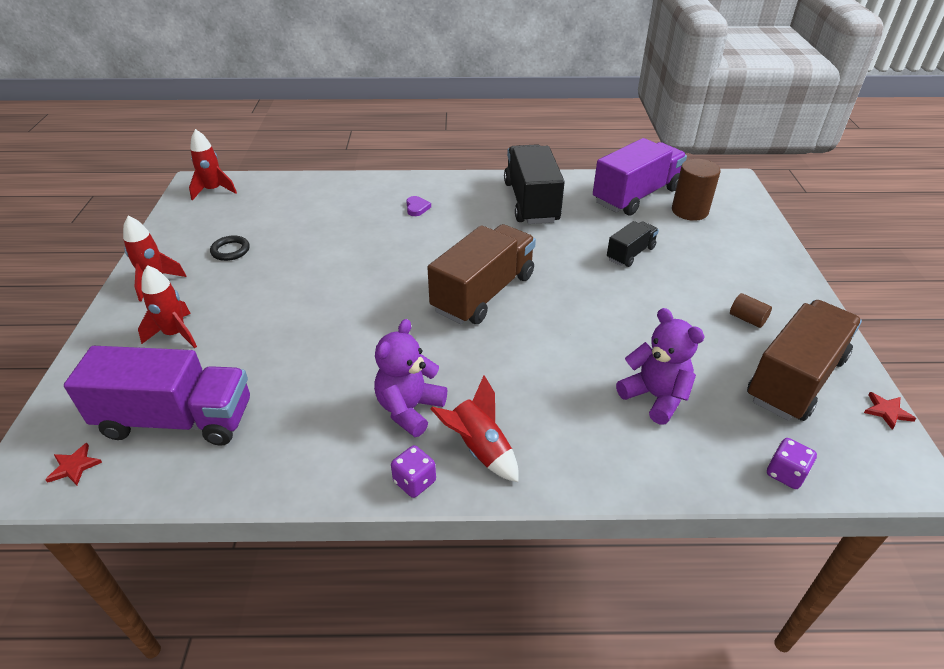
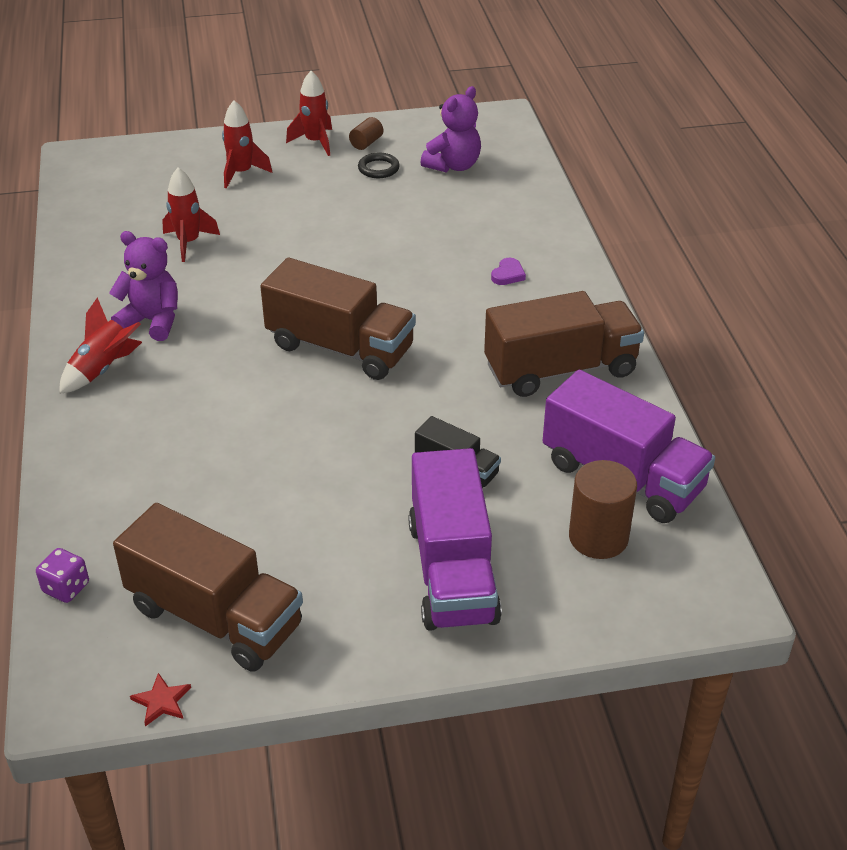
camera: 80 degrees right, 0 degrees up
(74, 466) = (87, 172): red star -> none
(177, 419) = (136, 202): purple truck -> purple truck (452, 571)
(213, 190) = (492, 129): red rocket -> red rocket (189, 243)
(414, 481) = (66, 336): purple dice -> none
(417, 208) = (508, 274): purple heart -> purple heart turned 45 degrees counterclockwise
(531, 202) = (560, 369): black truck -> brown truck
(655, 397) = (177, 489): purple teddy bear -> purple teddy bear (453, 166)
(747, 319) = (329, 582): brown cylinder -> brown cylinder (366, 143)

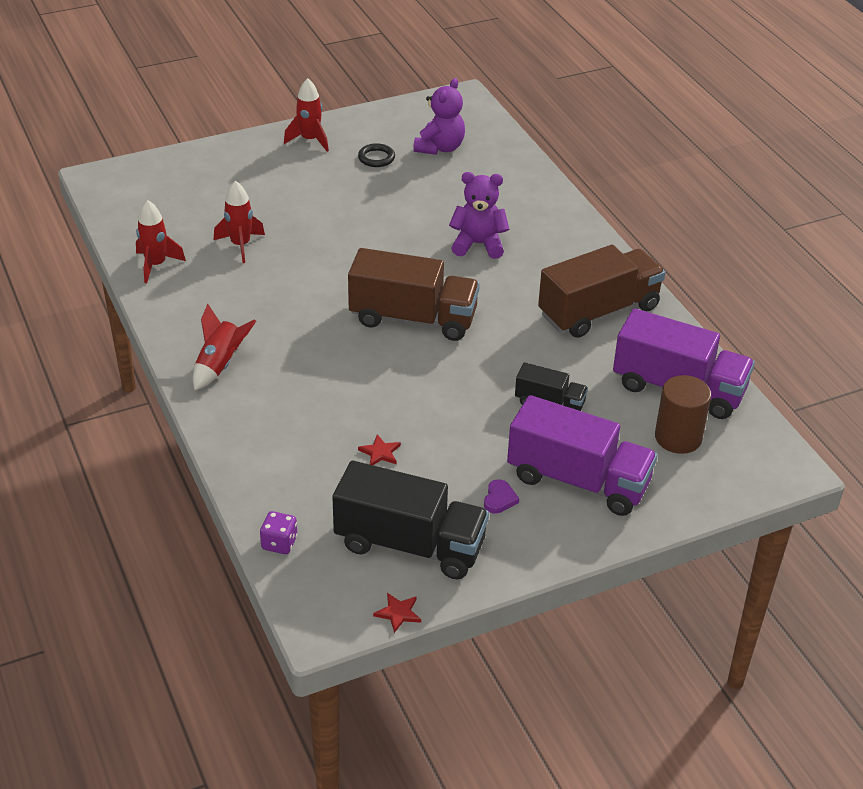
camera: 15 degrees left, 0 degrees up
(152, 321) = (242, 318): purple teddy bear -> purple teddy bear (478, 244)
(215, 617) = (410, 545): brown truck -> black truck
(232, 498) = (380, 452): none -> red star
(241, 173) = (257, 176): red rocket -> red rocket (156, 265)
(366, 143) = (355, 135): brown cylinder -> none
(452, 571) = (578, 480): purple truck -> purple truck turned 45 degrees counterclockwise
(508, 274) = (525, 238): purple heart -> purple heart (499, 499)

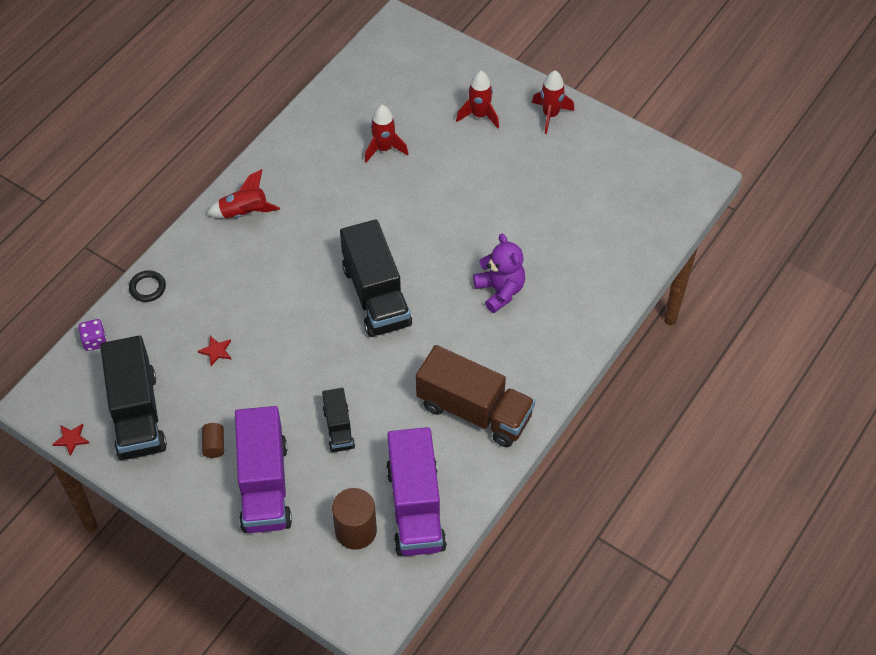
camera: 60 degrees right, 15 degrees up
(156, 265) = (324, 116): red rocket -> red rocket (479, 115)
(376, 158) = (562, 168): black ring -> black ring (147, 288)
(413, 318) = (376, 296): brown truck -> black truck
(440, 148) = (612, 201): purple teddy bear -> none
(499, 499) = (214, 445): purple heart -> brown cylinder

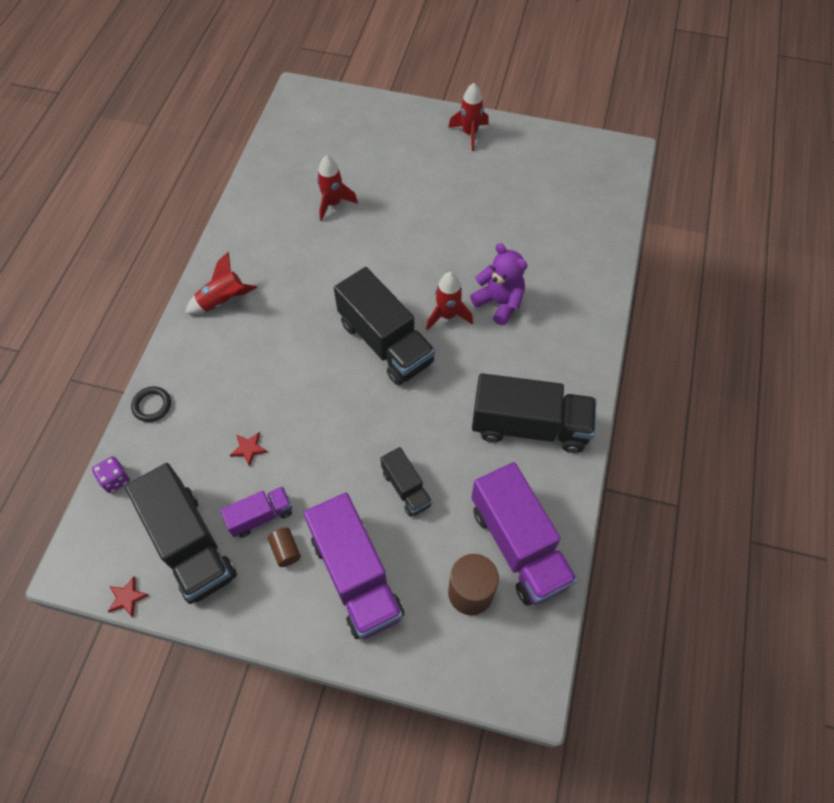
camera: 20 degrees left, 5 degrees up
(204, 411) = (260, 516): none -> purple truck
(474, 411) = (529, 426): brown truck -> black truck
(479, 115) = (407, 150): red rocket -> red rocket (447, 315)

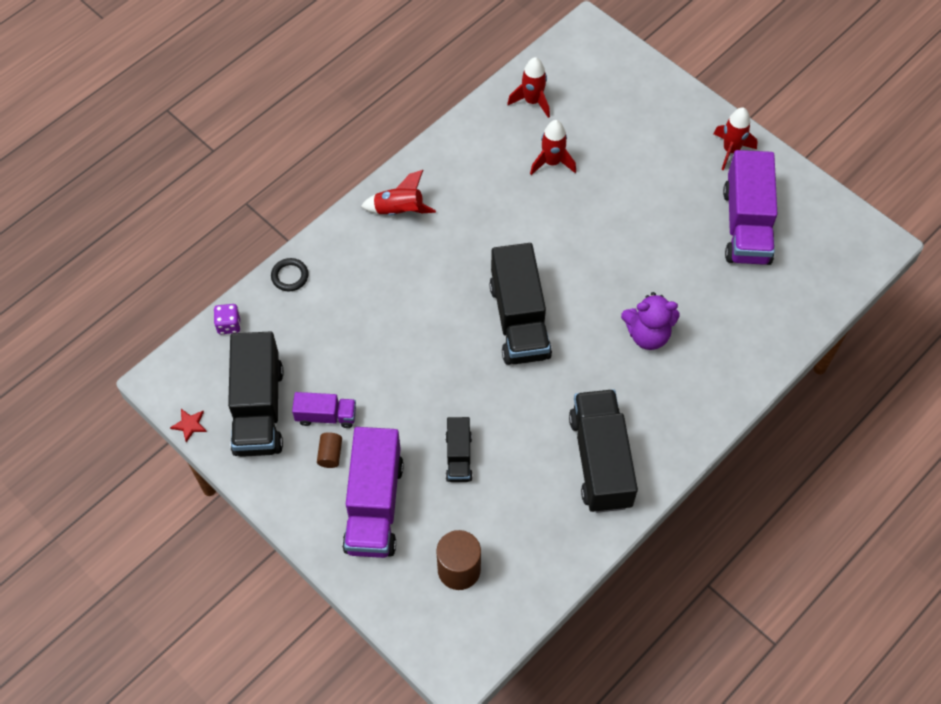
camera: 30 degrees right, 0 degrees up
(248, 449) = (348, 354): red star -> none
(447, 315) = (591, 322): red rocket -> red rocket (532, 101)
(499, 303) = (647, 334): purple teddy bear -> purple teddy bear turned 105 degrees clockwise
(518, 545) = (523, 554): purple truck -> purple truck (746, 225)
(529, 426) = (600, 460): black truck -> black truck turned 135 degrees counterclockwise

